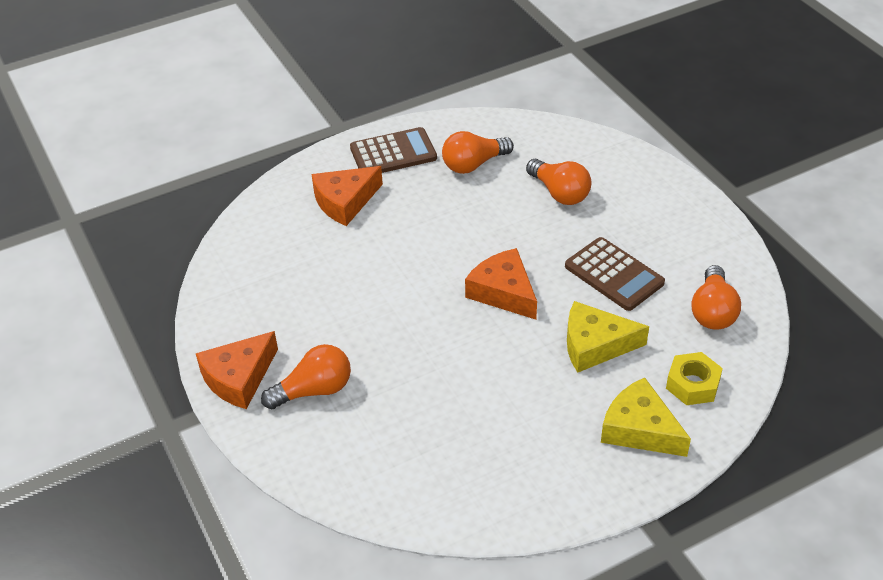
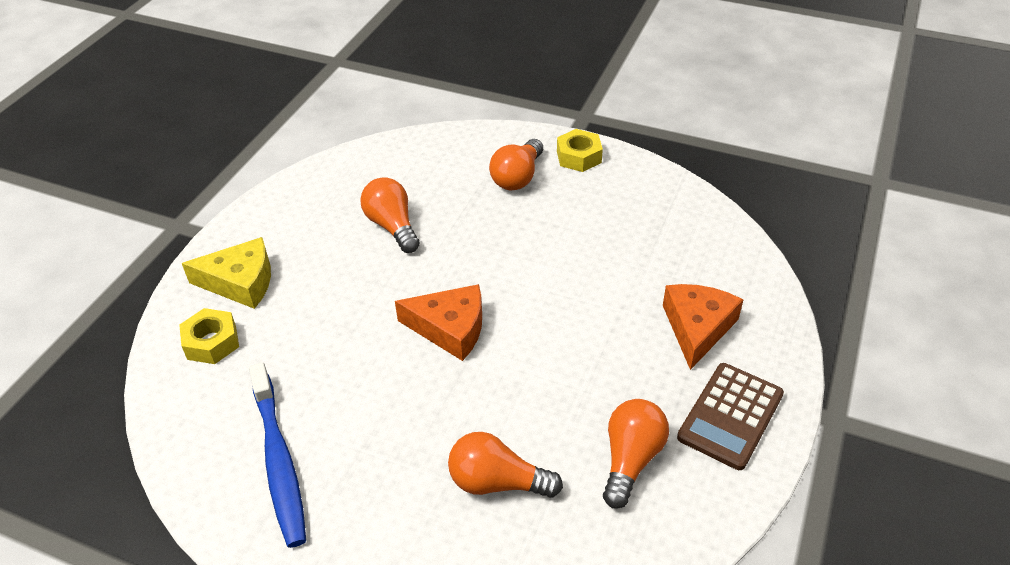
camera: 140 degrees right, 0 degrees up
(239, 378) = (579, 157): orange cheese -> yellow nut
(595, 345) = (325, 328): yellow cheese -> none
(614, 275) = (356, 410): brown calculator -> none
(686, 272) = (279, 461): none -> blue toothbrush
(712, 311) = (226, 429): orange light bulb -> orange light bulb (392, 226)

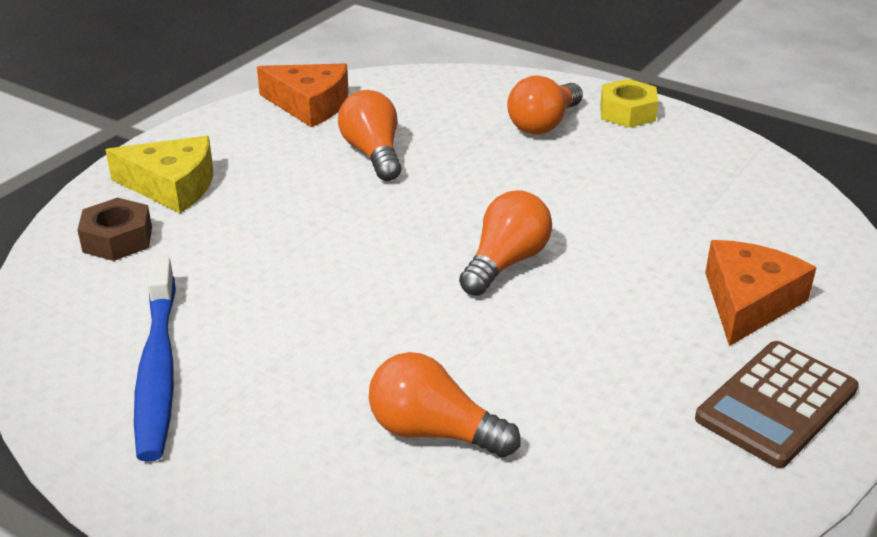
camera: 10 degrees right, 10 degrees down
(212, 342) = (117, 239): yellow nut -> brown nut
(450, 328) = (417, 262): orange cheese -> orange cheese (310, 105)
(630, 459) = (624, 433): orange light bulb -> orange light bulb (506, 262)

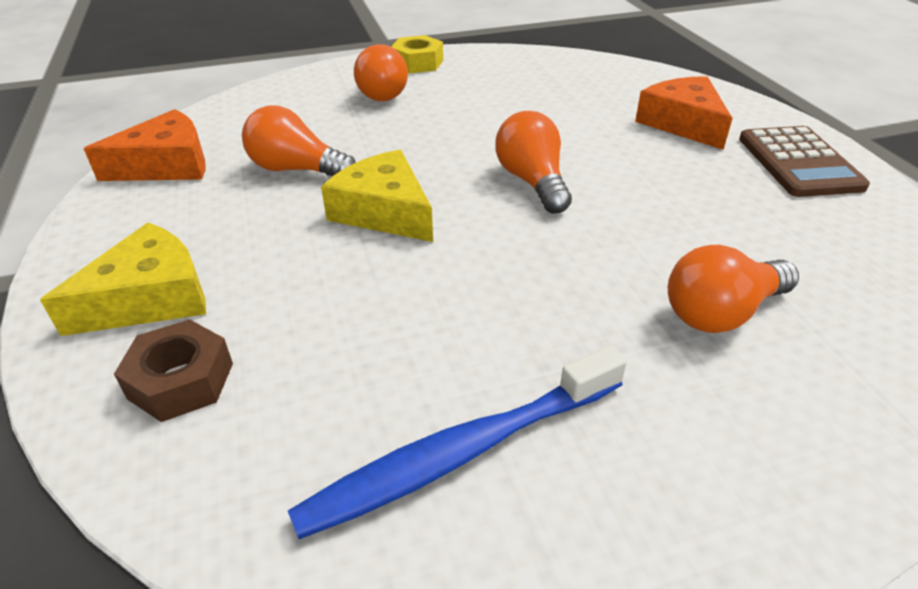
camera: 50 degrees left, 5 degrees up
(158, 369) = (461, 453): blue toothbrush -> blue toothbrush turned 120 degrees clockwise
(369, 217) = (384, 212): none -> yellow cheese

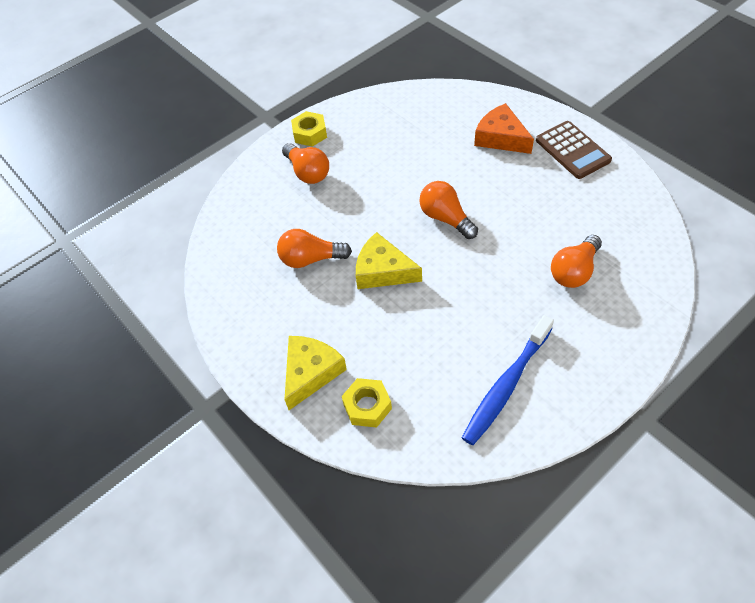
camera: 20 degrees left, 15 degrees up
(166, 165) = (230, 285): orange cheese -> none
(181, 381) = (367, 406): brown nut -> yellow nut

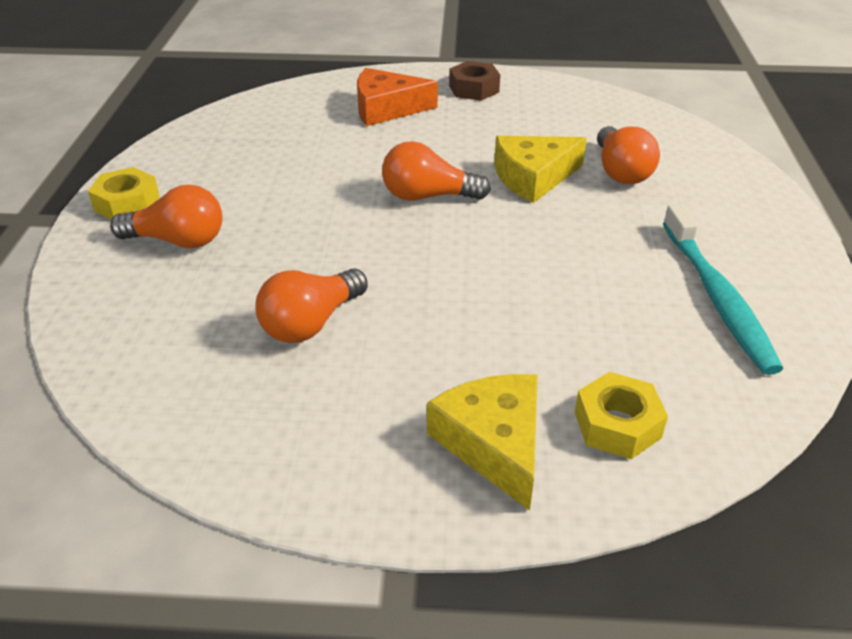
camera: 50 degrees left, 15 degrees down
(383, 271) = (427, 280): yellow cheese -> yellow cheese (533, 177)
(506, 386) = (717, 298): blue toothbrush -> turquoise toothbrush
(572, 150) = (474, 89): brown calculator -> brown nut

